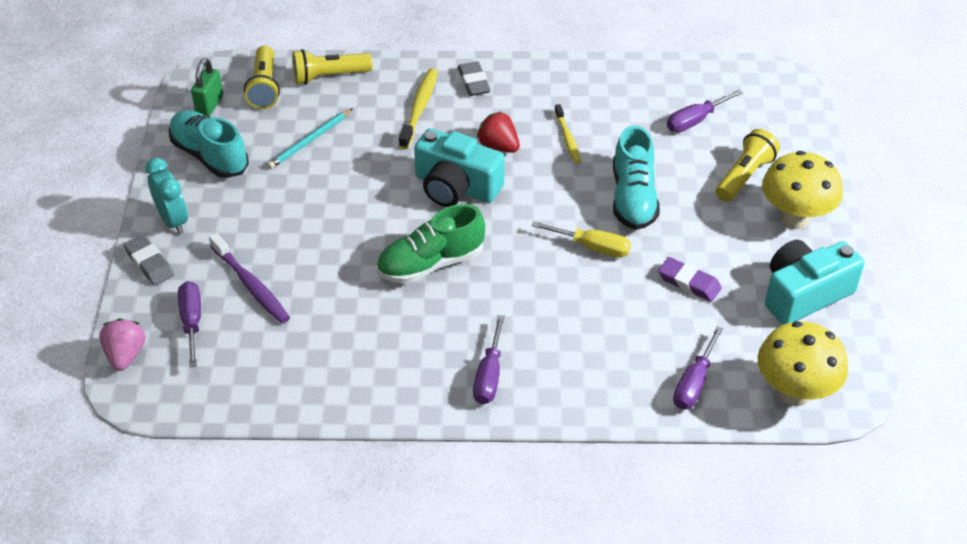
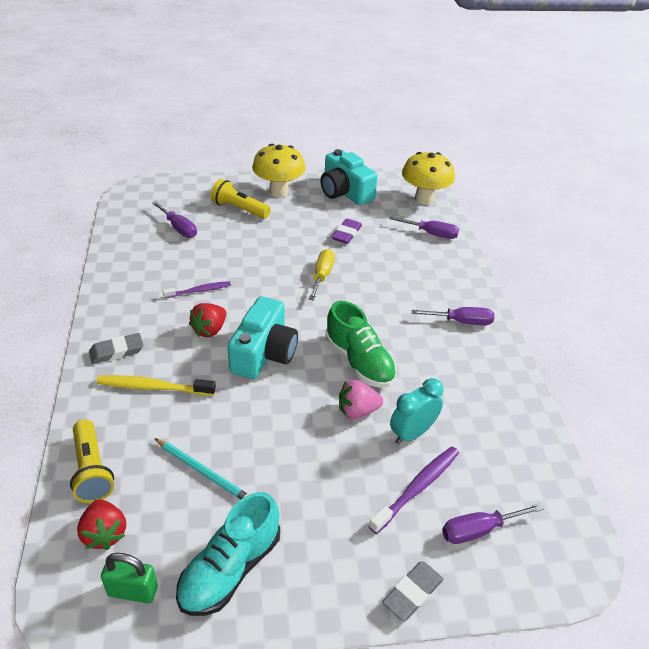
camera: 100 degrees left, 5 degrees down
(125, 355) = (541, 582): pink strawberry -> pink strawberry (357, 411)
(173, 220) = (343, 584): turquoise clock -> turquoise clock (412, 433)
(264, 87) = (104, 533): yellow flashlight -> red strawberry
(567, 138) = (199, 291): yellow toothbrush -> purple toothbrush
(633, 198) = (267, 257): turquoise shoe -> none

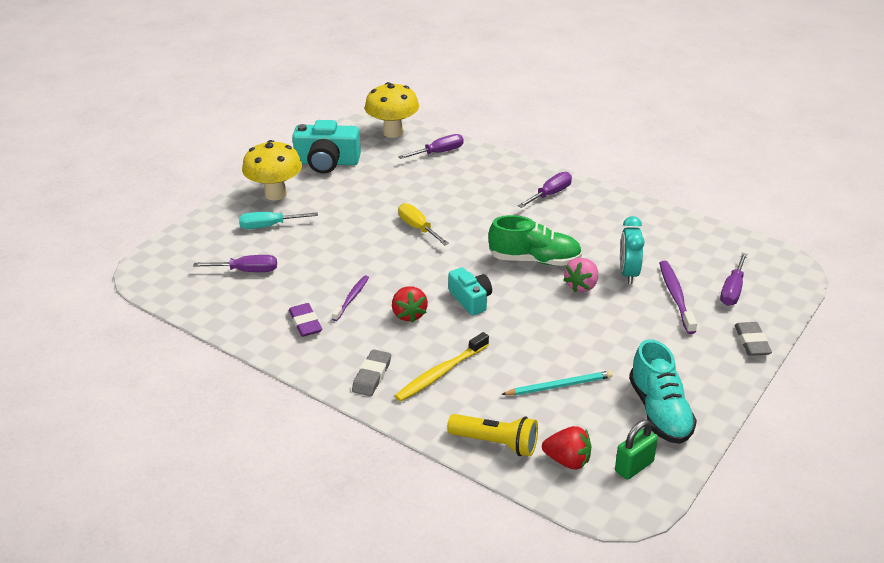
camera: 45 degrees left, 5 degrees down
(239, 209) = (269, 226): yellow flashlight -> turquoise screwdriver
(264, 353) = (471, 299): turquoise camera -> turquoise camera, size x0.62
(346, 234) = (383, 190): purple eraser -> purple eraser (305, 323)

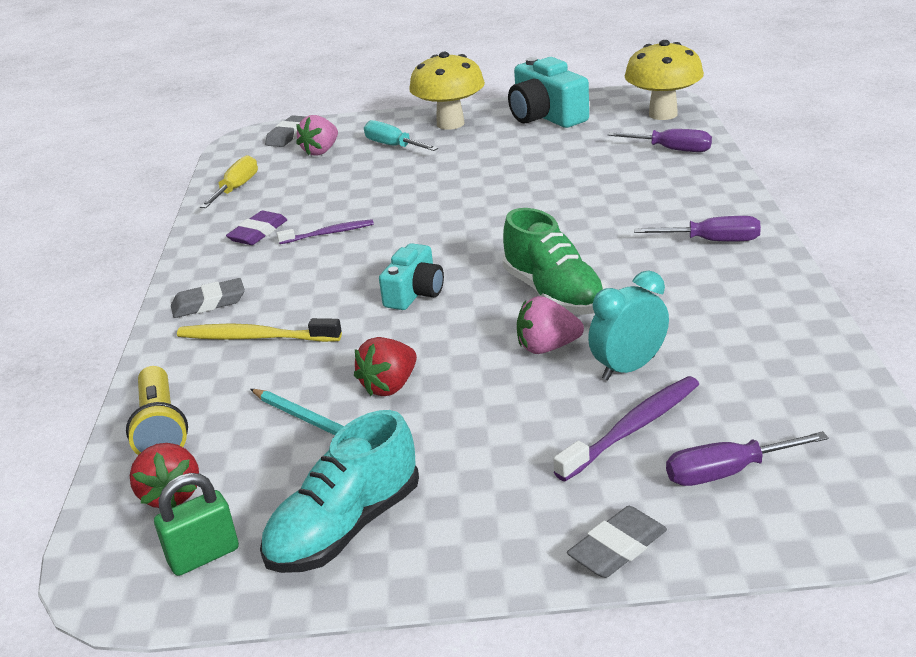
camera: 55 degrees right, 5 degrees down
(172, 255) = (288, 135): none -> grey eraser
(225, 253) = (321, 151): none -> pink strawberry
(247, 271) = (307, 171): purple screwdriver -> none
(409, 314) = (339, 273): red strawberry -> red strawberry (389, 386)
(418, 228) = (506, 206): yellow screwdriver -> yellow screwdriver (236, 188)
(634, 466) = (204, 555): green padlock -> green padlock turned 45 degrees counterclockwise

